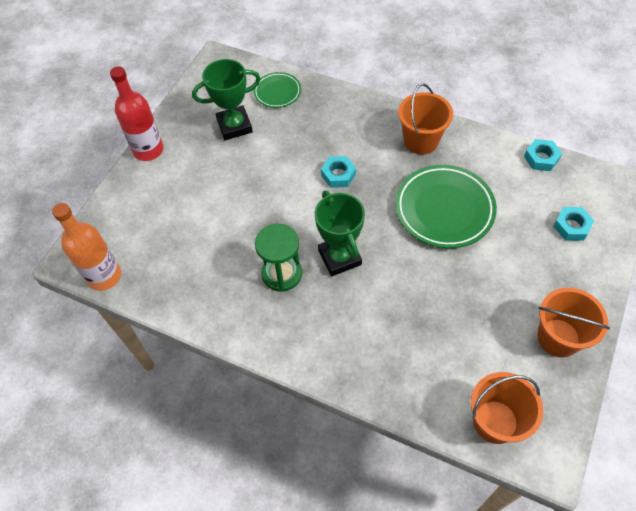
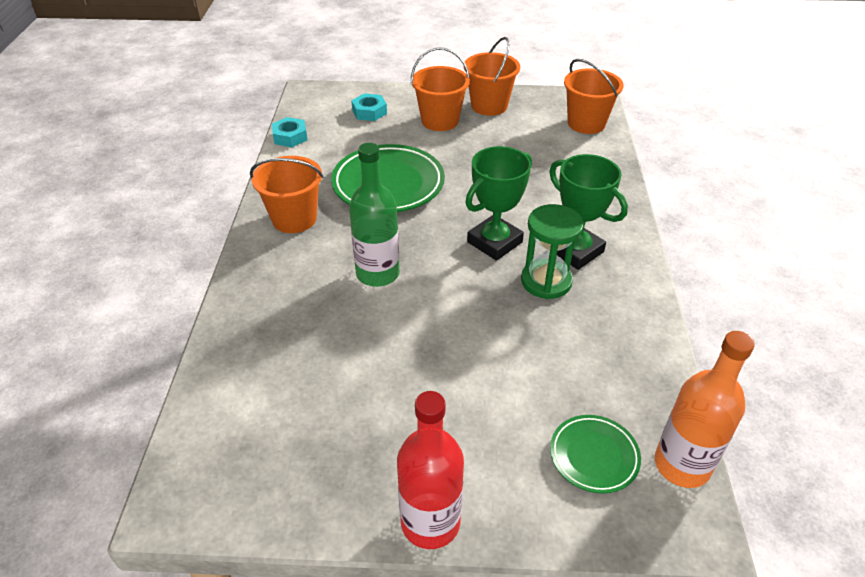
camera: 115 degrees left, 15 degrees down
(234, 126) = (331, 415): green trophy -> green trophy (575, 251)
(277, 92) = (241, 384): green plate -> green plate (594, 456)
(338, 175) = (378, 273): turquoise nut -> green bottle
(538, 281) = (440, 121): none -> orange bucket

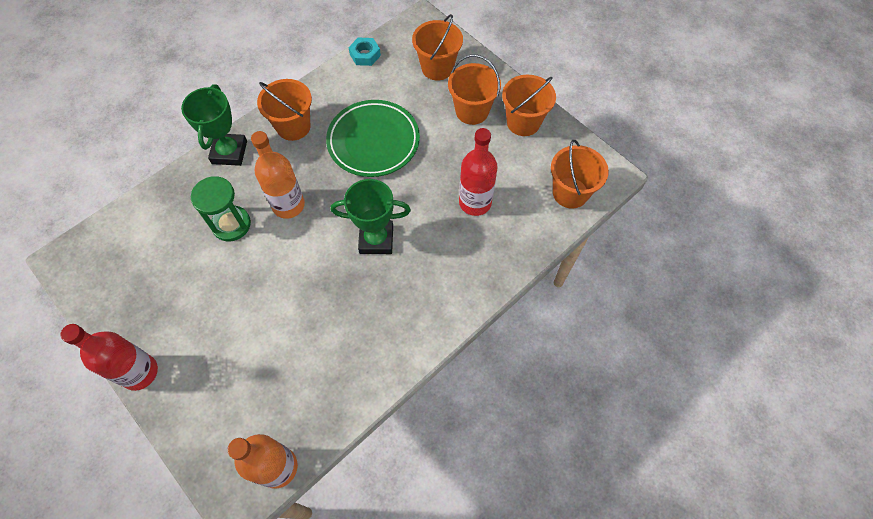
camera: 45 degrees right, 20 degrees up
(369, 112) = (437, 68): turquoise nut -> orange bucket
(378, 273) = (288, 205): green bottle -> orange bottle
(532, 169) = (475, 202): none -> red bottle
(546, 281) = (367, 293): green hourglass -> green hourglass (231, 224)
(575, 251) = (413, 288): green trophy -> green trophy (229, 152)
(594, 456) = (246, 417): green plate -> none

